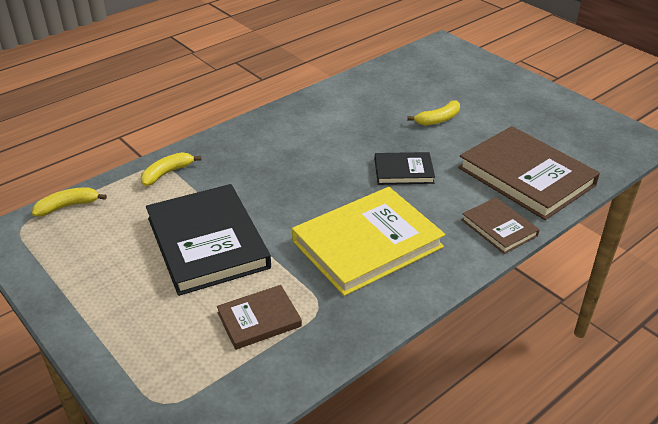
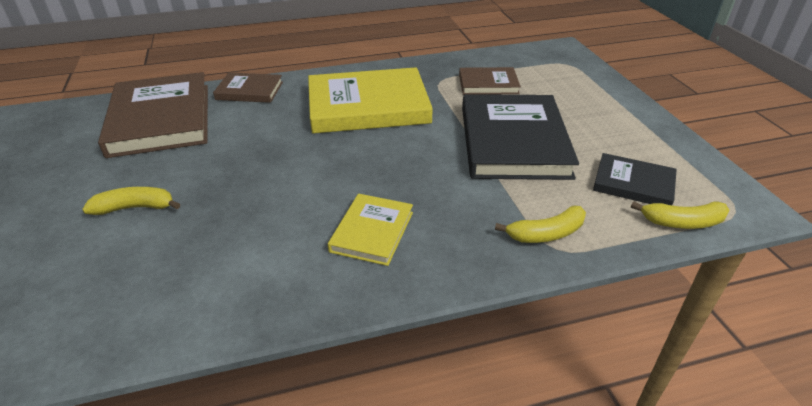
camera: 155 degrees left, 0 degrees up
(280, 145) = (372, 232): none -> yellow book
(403, 171) = (263, 155): black book -> black book (633, 183)
(499, 228) = (249, 91): brown book -> brown book turned 75 degrees counterclockwise

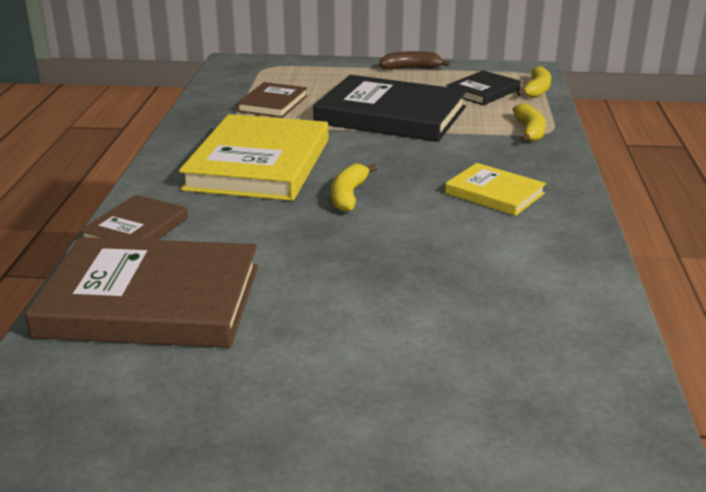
camera: 70 degrees left, 10 degrees down
(135, 208) = (377, 321): yellow banana -> yellow banana (349, 196)
(649, 129) = (411, 68): none -> brown banana

